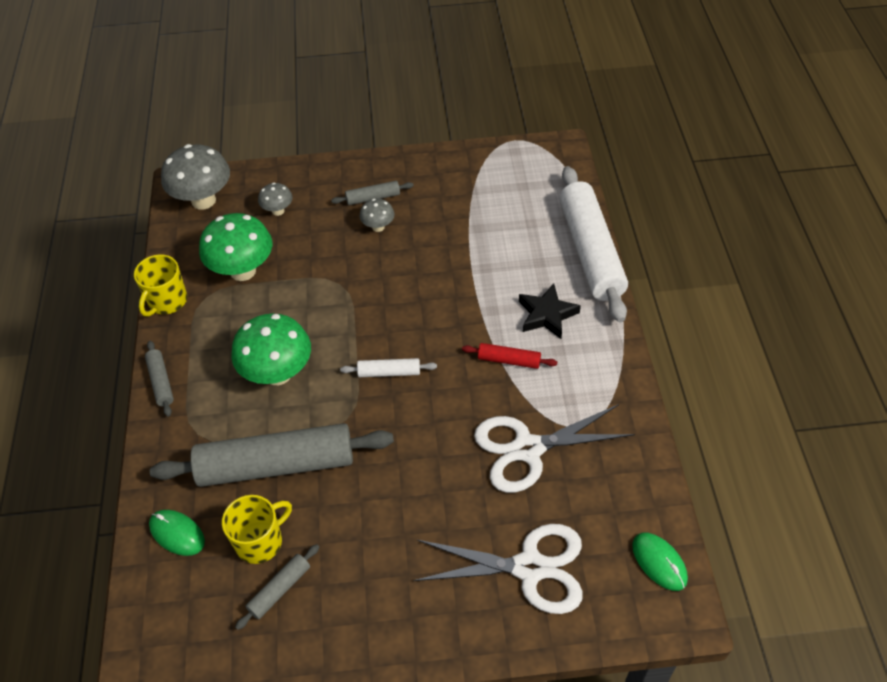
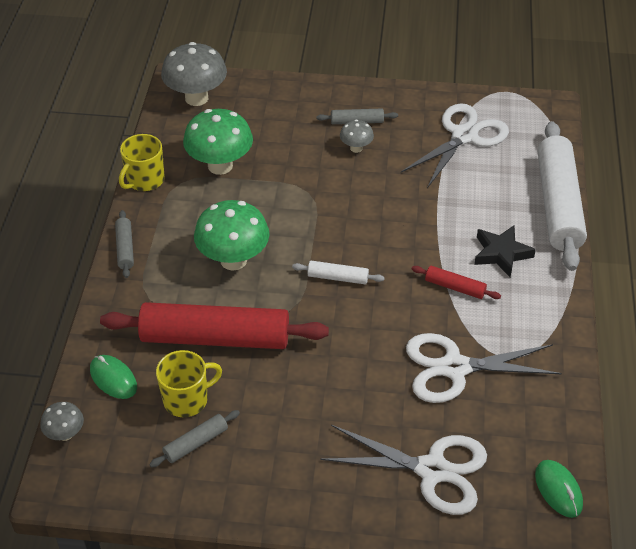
camera: 10 degrees right, 5 degrees down
(276, 465) = (215, 338): grey rolling pin -> red rolling pin
(278, 211) = (264, 118): grey mushroom -> grey mushroom (65, 434)
(483, 195) = (464, 136): none -> white scissors

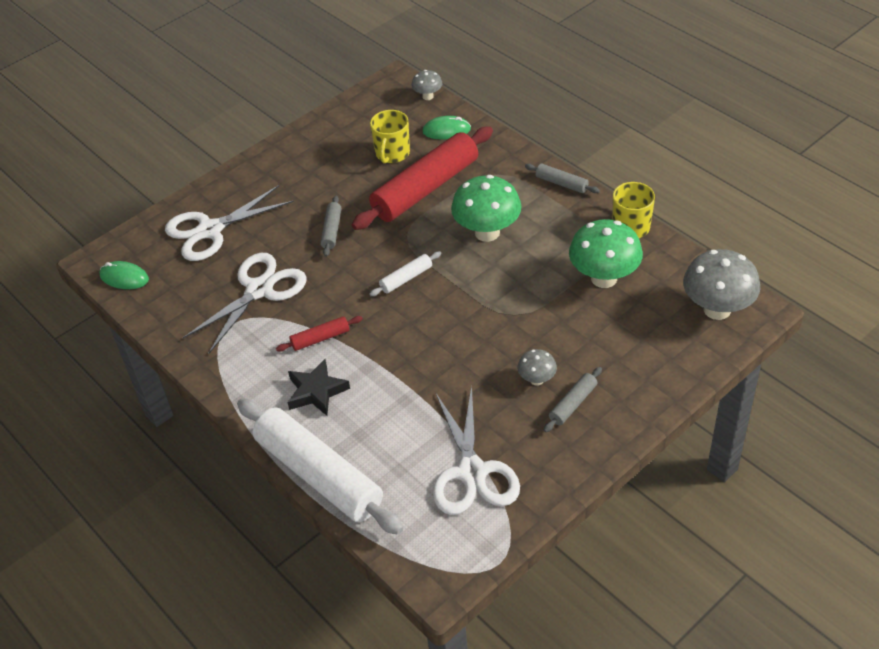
camera: 135 degrees right, 0 degrees up
(196, 443) = (356, 143): grey rolling pin -> grey rolling pin (331, 230)

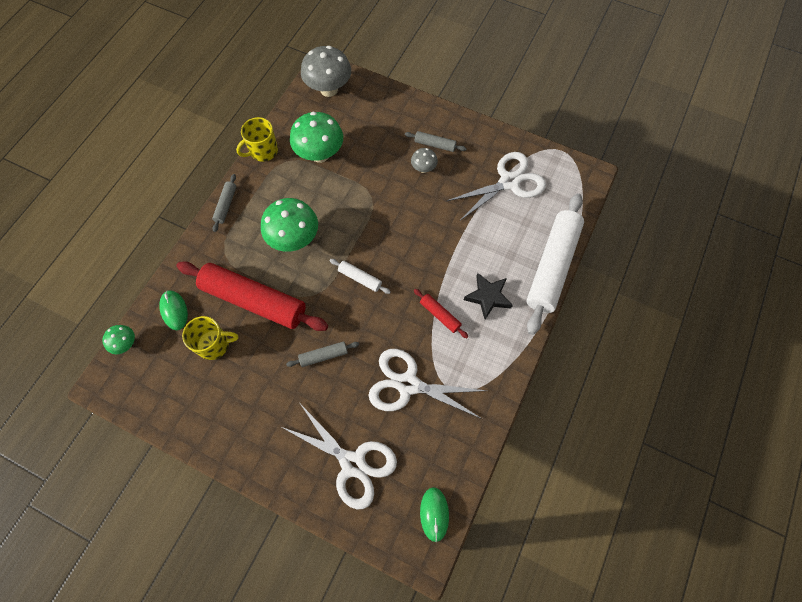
camera: 115 degrees left, 20 degrees up
(428, 96) = (126, 344): grey mushroom -> green mushroom

